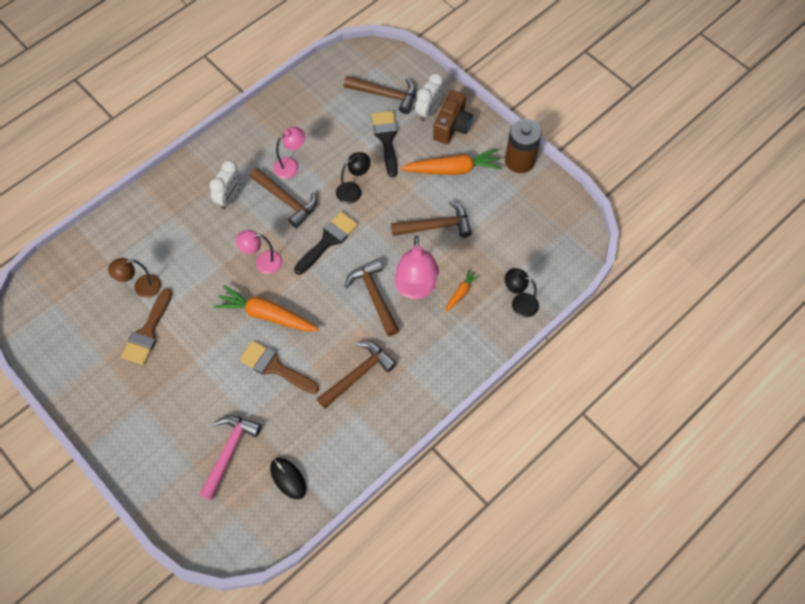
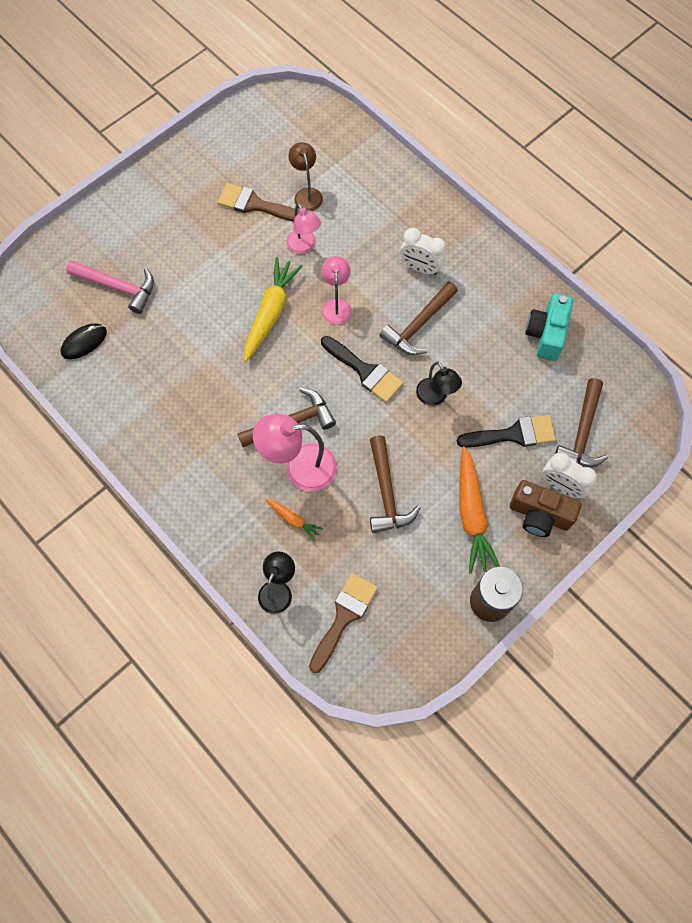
camera: 90 degrees right, 5 degrees up
(267, 315) = (270, 313): orange carrot -> yellow carrot
(275, 367) = (208, 324): brown brush -> brown brush (344, 617)
(291, 165) = (467, 328): pink lamp -> pink lamp (304, 246)
(300, 112) = (546, 334): none -> turquoise camera
(358, 374) = (194, 407): brown hammer -> none

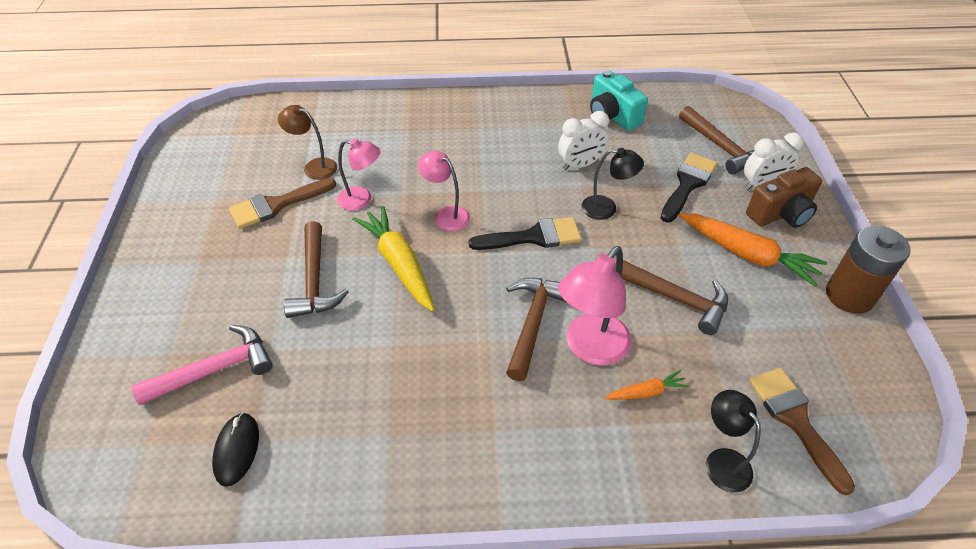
camera: 50 degrees left, 20 degrees down
(418, 325) = (525, 177): brown hammer -> brown hammer (314, 280)
(420, 268) = (472, 144): white clock -> white clock (580, 165)

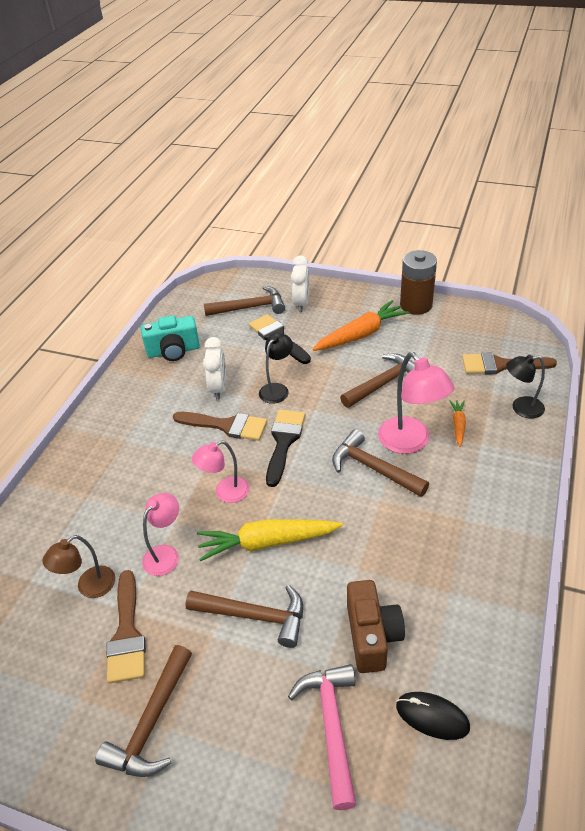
camera: 65 degrees left, 5 degrees down
(201, 248) = (151, 722): none -> brown hammer
(532, 187) = (226, 425): none -> brown brush
(780, 214) = (332, 305): brown camera -> brown camera (372, 636)

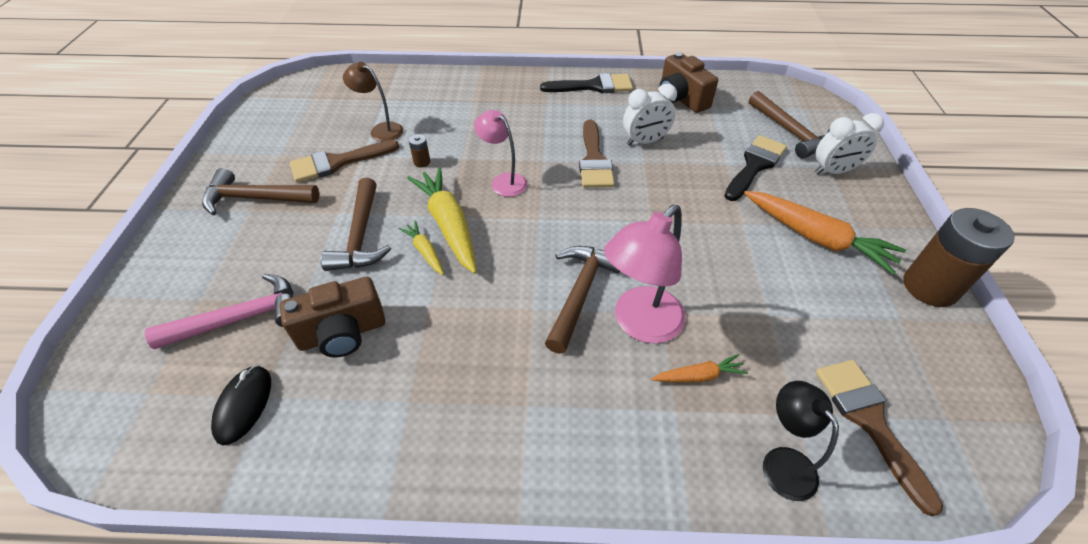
camera: 70 degrees right, 5 degrees up
(166, 554) = (422, 162): pink lamp -> brown battery
(173, 351) = (681, 98): turquoise camera -> brown camera
(277, 389) = (668, 184): black lamp -> none
(284, 442) = (590, 207): black brush -> black brush (593, 86)
(294, 564) = (425, 252): none -> yellow carrot
(384, 383) = (736, 278): brown hammer -> none

